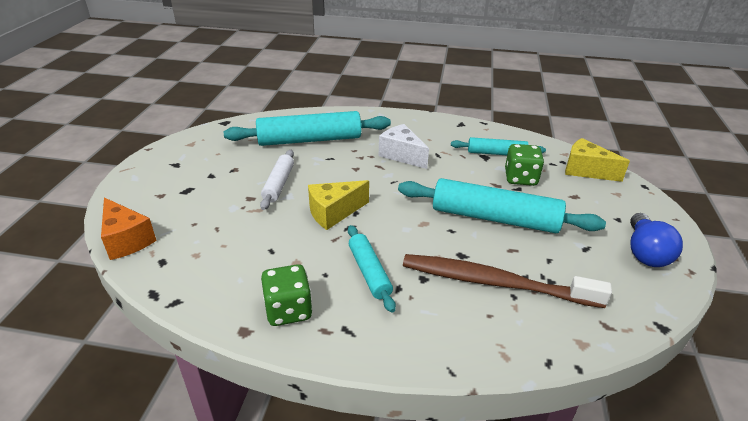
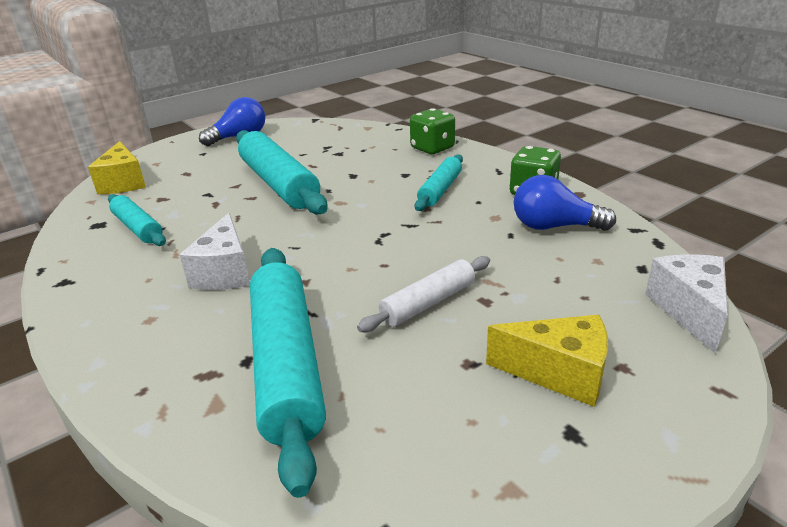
camera: 135 degrees left, 5 degrees down
(126, 240) = (689, 310): orange cheese -> white cheese
(243, 273) = (554, 227): none -> blue light bulb
(310, 140) = (287, 364): turquoise rolling pin -> turquoise rolling pin turned 45 degrees clockwise
(334, 213) = (406, 242): yellow cheese -> yellow cheese (559, 373)
(494, 282) = (361, 157): brown toothbrush -> none
(520, 178) = (184, 199): green dice -> green dice (432, 148)

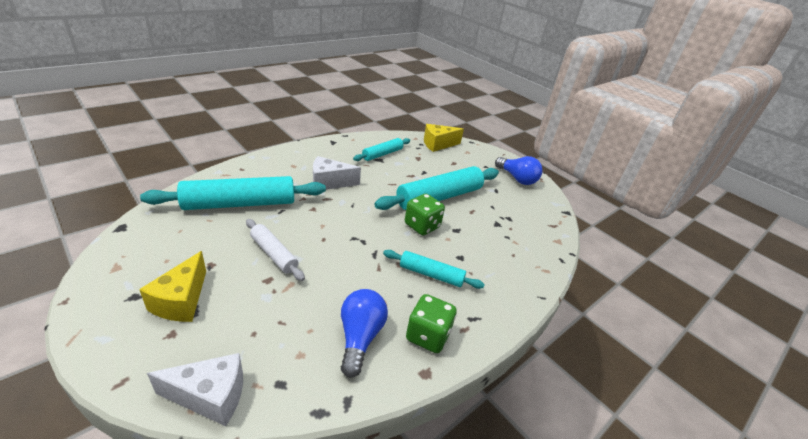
camera: 80 degrees right, 5 degrees up
(432, 148) = (518, 278): green dice -> green dice (422, 226)

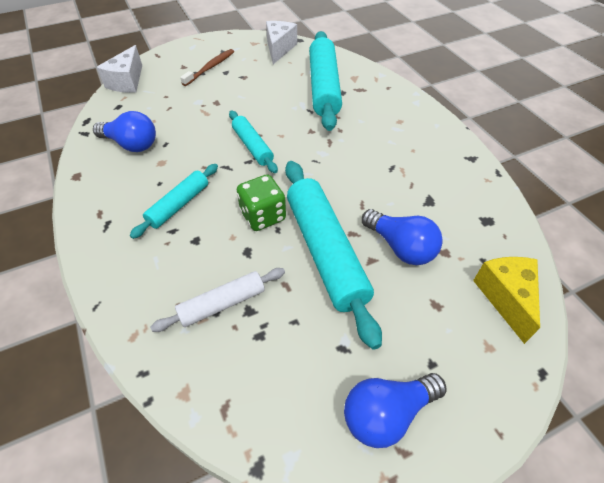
camera: 110 degrees right, 15 degrees up
(181, 301) = (210, 67): yellow cheese -> brown toothbrush
(274, 254) = (246, 105): white rolling pin -> white rolling pin (222, 304)
(329, 183) = (362, 146): white cheese -> white cheese (279, 49)
(382, 154) = (446, 207): turquoise rolling pin -> turquoise rolling pin (252, 146)
(422, 171) = (400, 247): none -> blue light bulb
(428, 336) = (108, 185): green dice -> none

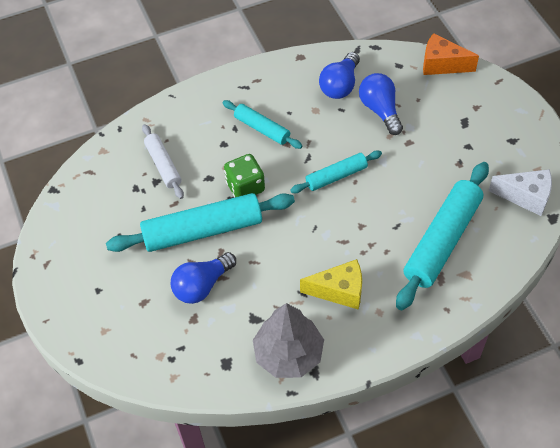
camera: 95 degrees right, 5 degrees up
(127, 82) = (442, 64): white cheese -> orange cheese
(210, 67) = (475, 131): brown toothbrush -> none
(323, 87) = (442, 241): turquoise rolling pin -> turquoise rolling pin turned 60 degrees counterclockwise
(386, 413) = (70, 257): blue light bulb -> blue light bulb (380, 110)
(460, 175) = (288, 354): none -> grey tree
(505, 297) = (143, 354): yellow cheese -> yellow cheese (339, 291)

